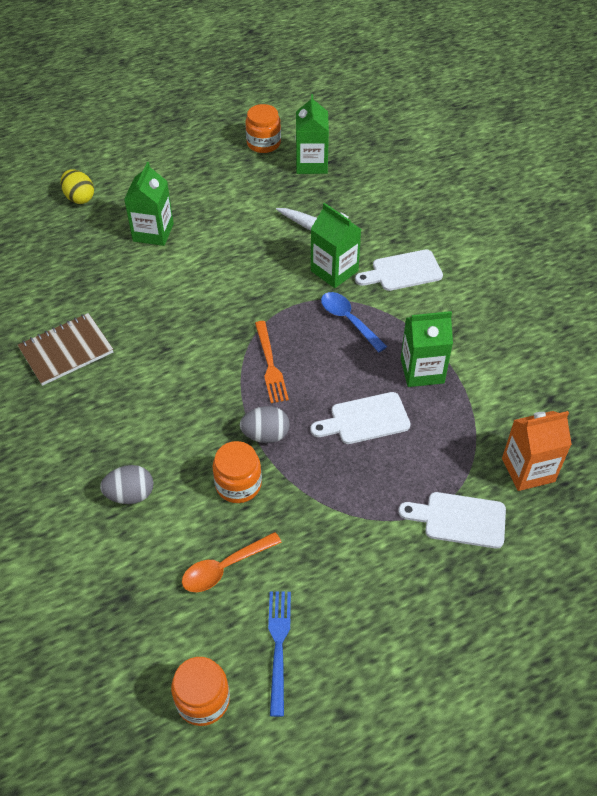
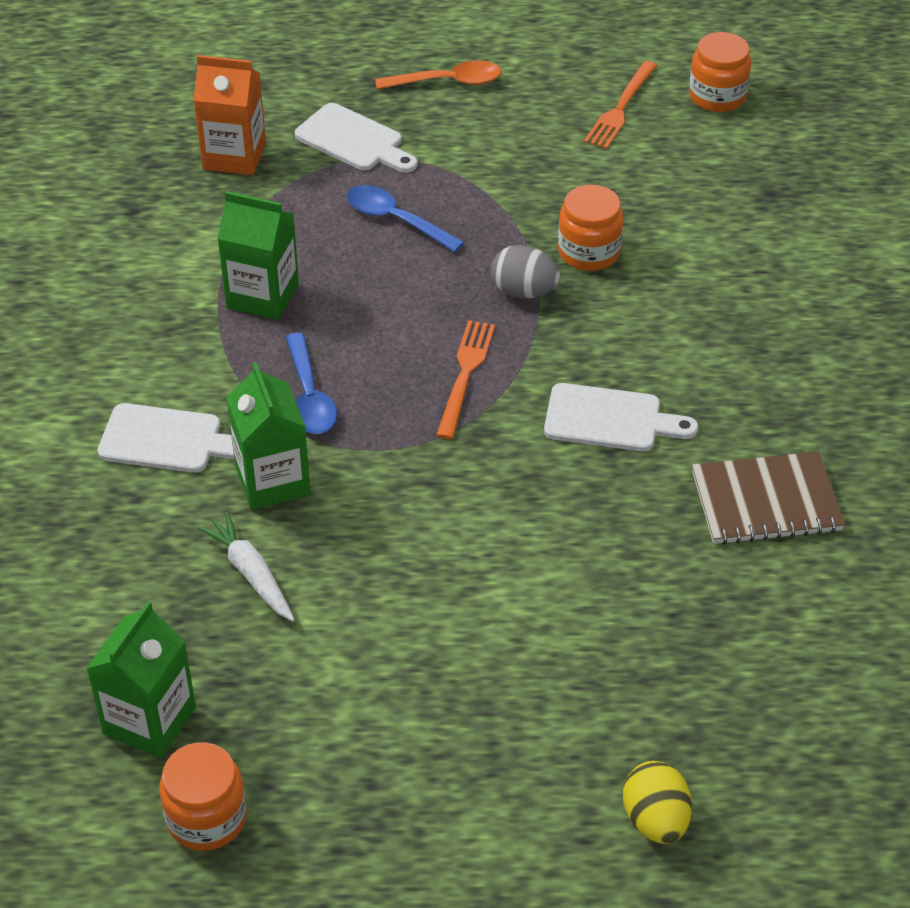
camera: 155 degrees left, 5 degrees down
(130, 495) = (730, 284): grey egg -> none
(153, 232) = (539, 674): green carton -> none
(225, 567) = (645, 183): orange spoon -> orange spoon (447, 82)
(278, 646) = (620, 108): blue fork -> orange fork
(365, 419) = (383, 266): white cutting board -> white cutting board (610, 419)
(382, 459) = (395, 220): none -> blue spoon

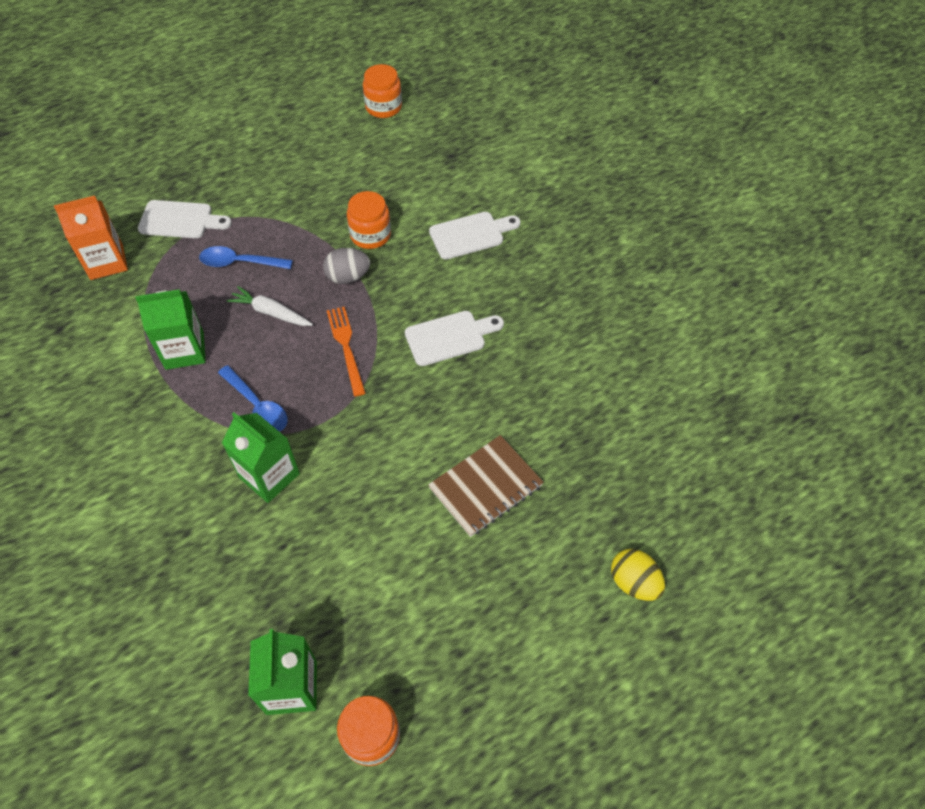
camera: 30 degrees left, 10 degrees up
(167, 440) = (182, 481): white cutting board -> white cutting board (470, 235)
(251, 574) = (295, 547): white carrot -> white carrot (271, 312)
(447, 82) = (216, 158): orange spoon -> none
(620, 108) = (332, 136): orange fork -> none
(766, 502) = (567, 348): brown notebook -> brown notebook (485, 487)

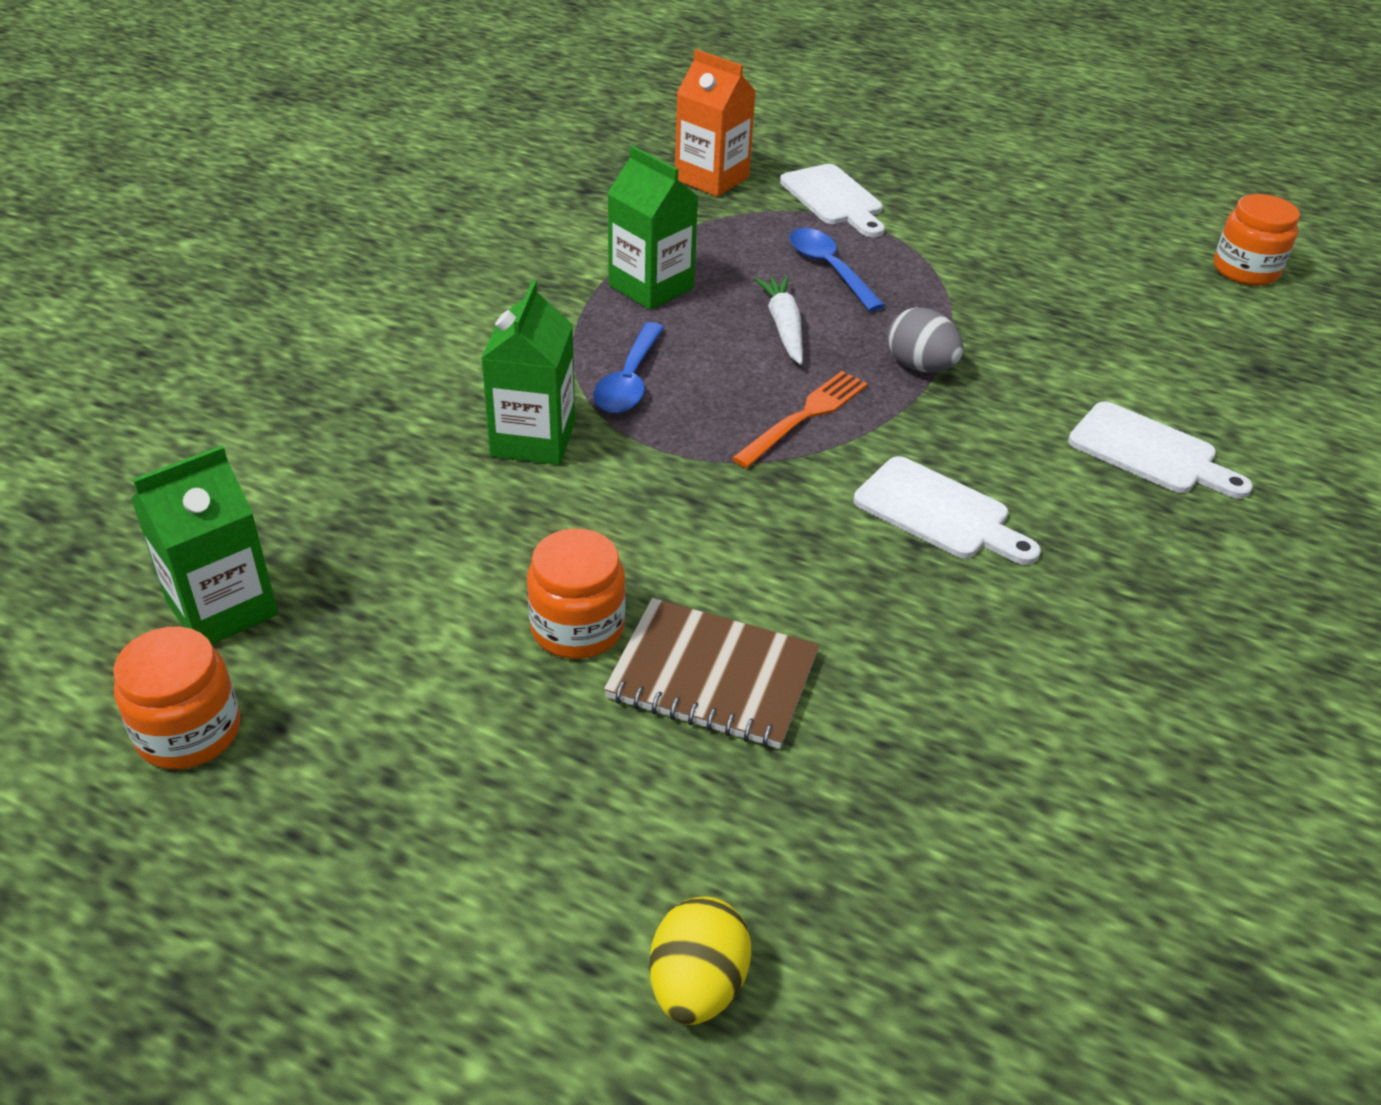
camera: 55 degrees right, 15 degrees down
(370, 235) = (1015, 355): orange jar -> orange jar (577, 627)

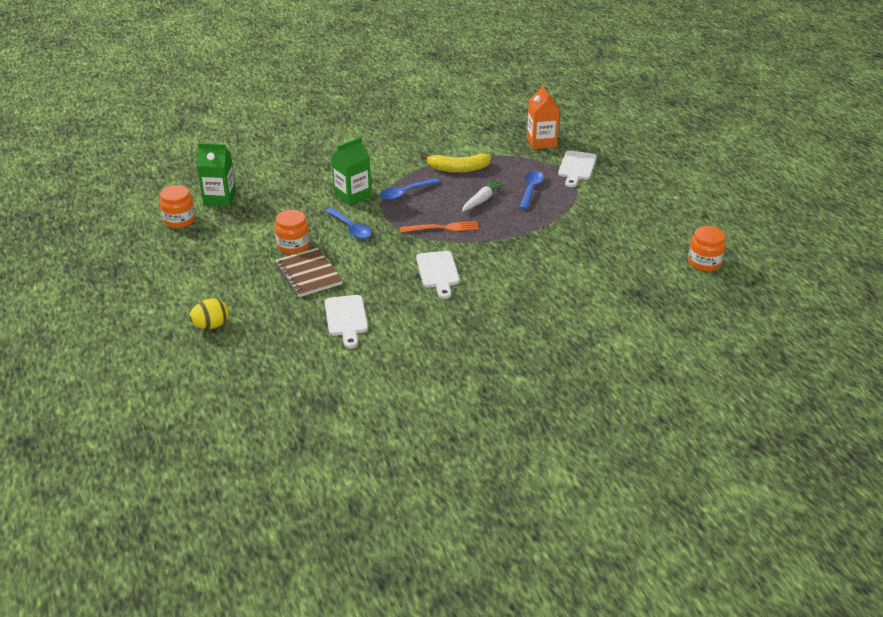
camera: 45 degrees right, 5 degrees down
(638, 514) = (351, 228): none -> blue spoon
(651, 287) = (458, 169): green carton -> yellow banana
(920, 366) = (507, 232): grey egg -> none
(1149, 452) = (540, 293): white cutting board -> white cutting board (346, 318)

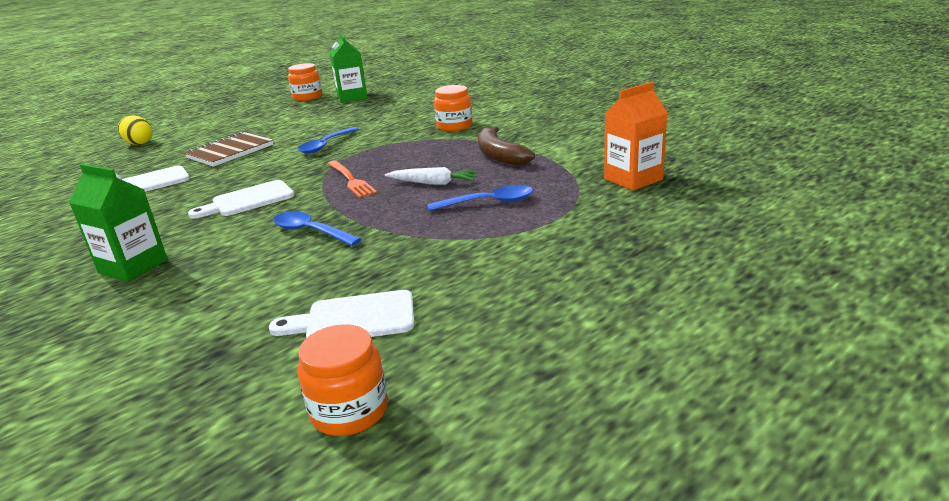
camera: 70 degrees right, 10 degrees down
(293, 246) = (281, 135): orange jar -> orange jar (454, 126)
(352, 195) = (393, 131): green carton -> green carton (133, 266)
(405, 193) = (417, 148): blue spoon -> blue spoon (310, 232)
(458, 169) = (499, 156): yellow banana -> brown banana
(576, 167) = (589, 216): white cutting board -> white cutting board (353, 319)

